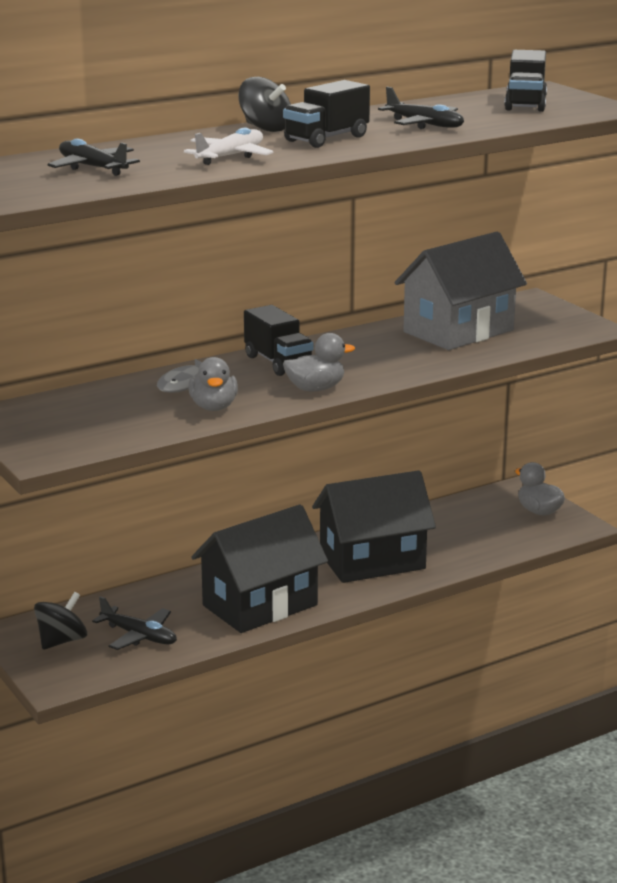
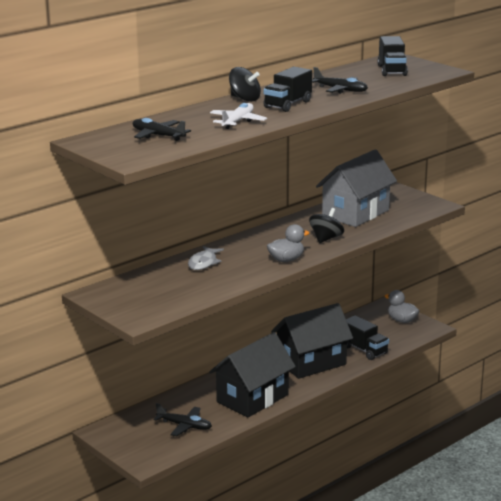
camera: 10 degrees left, 0 degrees up
(62, 641) = (136, 434): black spinning top -> black spinning top (326, 239)
(213, 407) = (229, 277): grey duck -> none
(278, 362) = (254, 244): black truck -> black truck (364, 350)

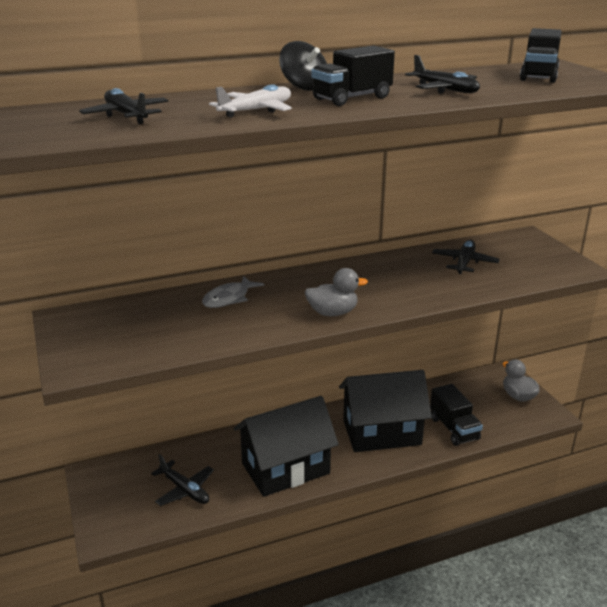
camera: 20 degrees right, 5 degrees up
(326, 239) = (404, 291): black spinning top -> none
(355, 213) = (464, 263): grey house -> black plane

